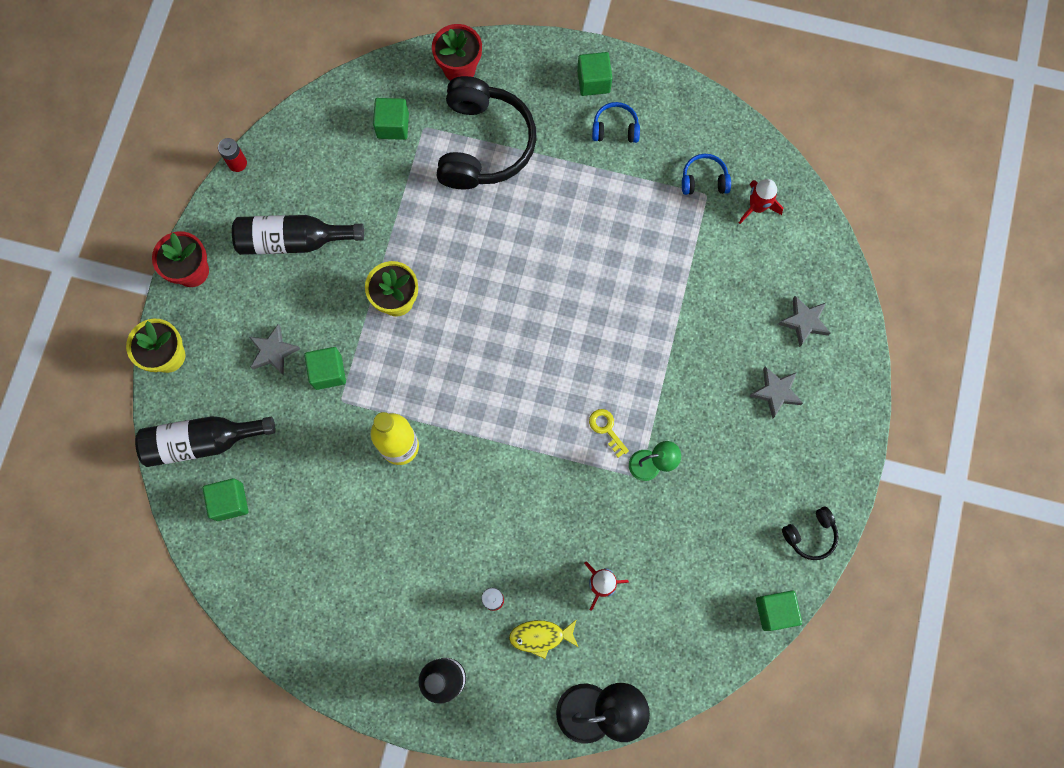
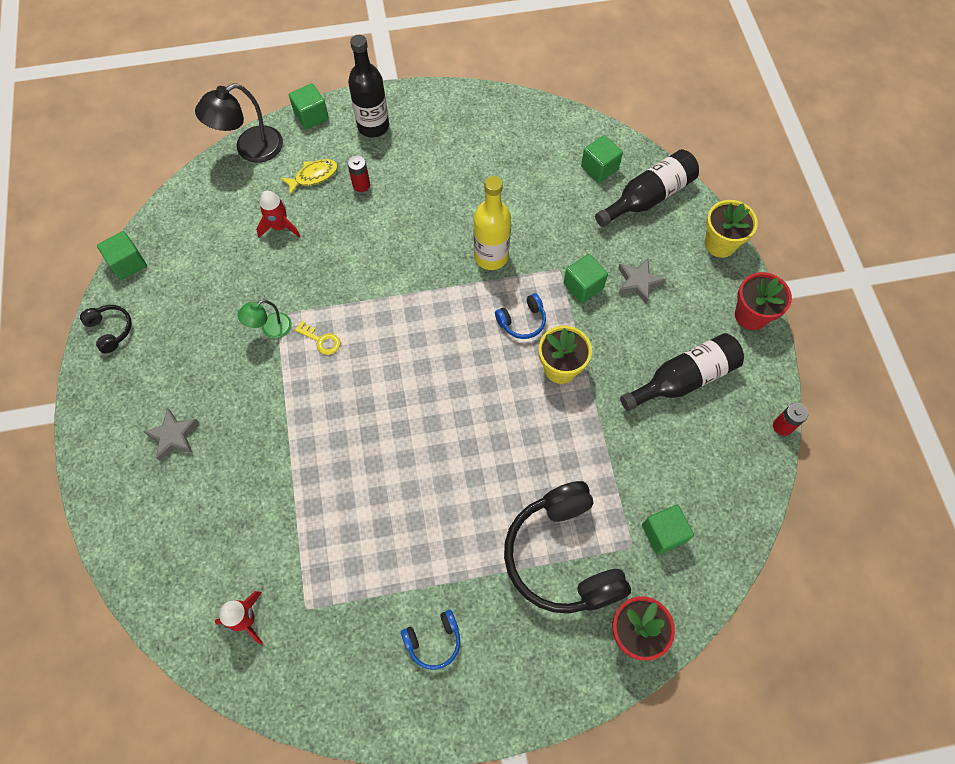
camera: 155 degrees right, 10 degrees down
(593, 81) = (482, 689): green cube -> green cube (311, 116)
(704, 180) = (314, 624): blue headphones -> blue headphones (522, 321)
(804, 322) = (163, 516): grey star -> none
(810, 535) = (111, 330): black headphones -> black headphones turned 105 degrees clockwise

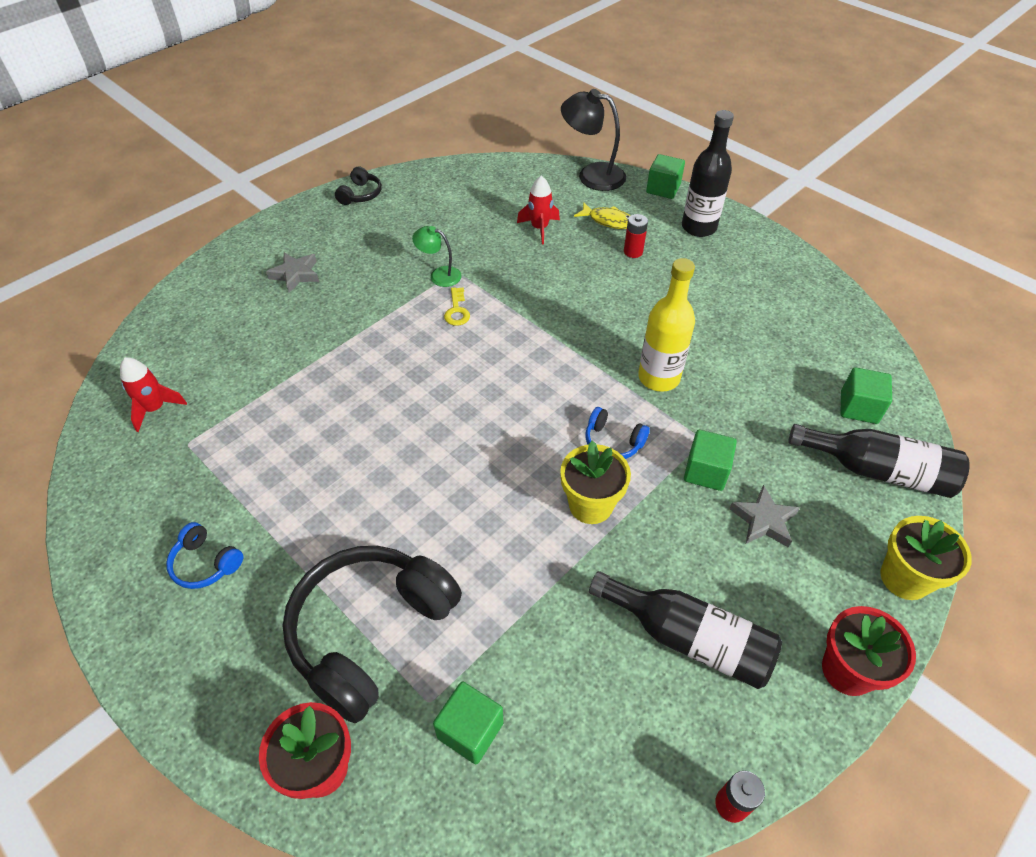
camera: 55 degrees right, 15 degrees down
(128, 263) = (425, 172): green cube -> none

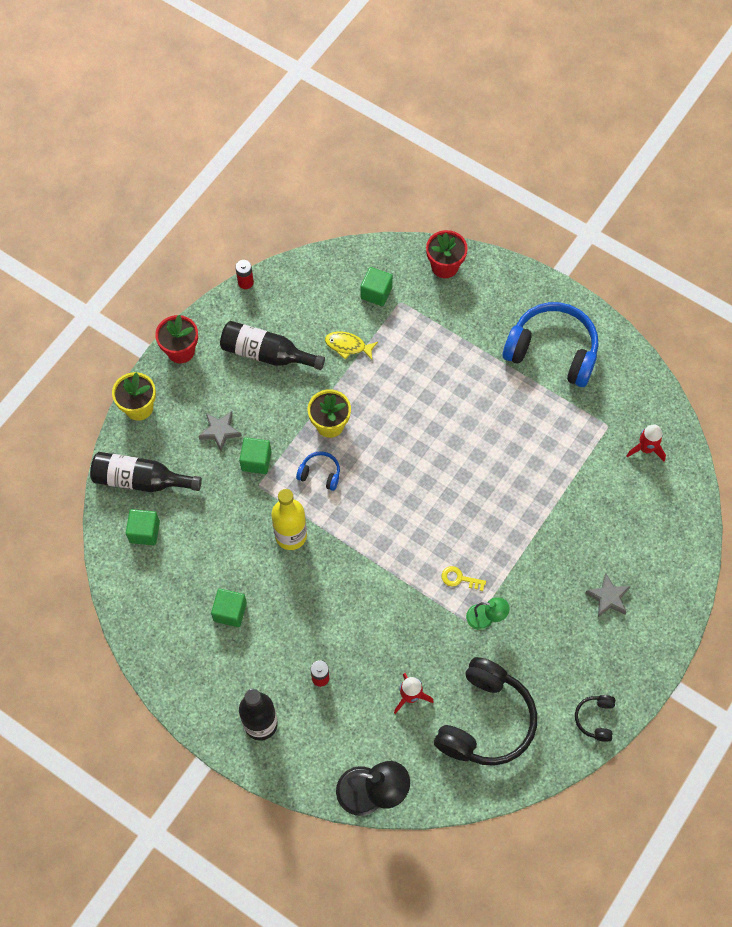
camera: 170 degrees right, 15 degrees up
(205, 563) = (552, 351): blue headphones -> blue headphones, size x2.25
(370, 632) = (442, 329): black headphones -> black headphones (485, 721)
(457, 310) = (459, 578): yellow key -> yellow key turned 60 degrees counterclockwise
(608, 221) = (347, 719): yellow fish -> yellow fish (348, 346)
(663, 189) = (297, 781): green cube -> green cube (230, 612)

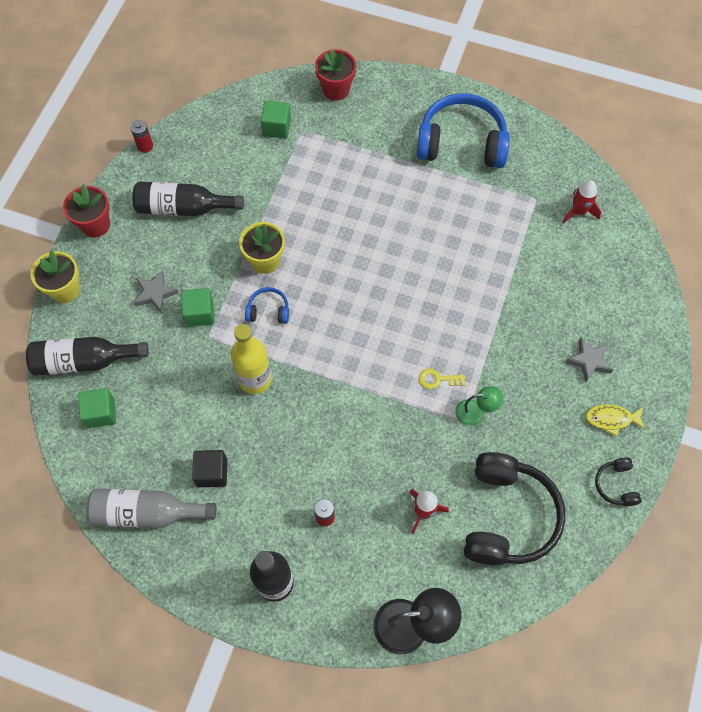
camera: 15 degrees left, 0 degrees up
(164, 632) = (146, 513): none -> grey bottle
(230, 612) = (212, 473): green cube -> black cube
(348, 346) = (263, 182): yellow fish -> yellow fish (611, 419)

